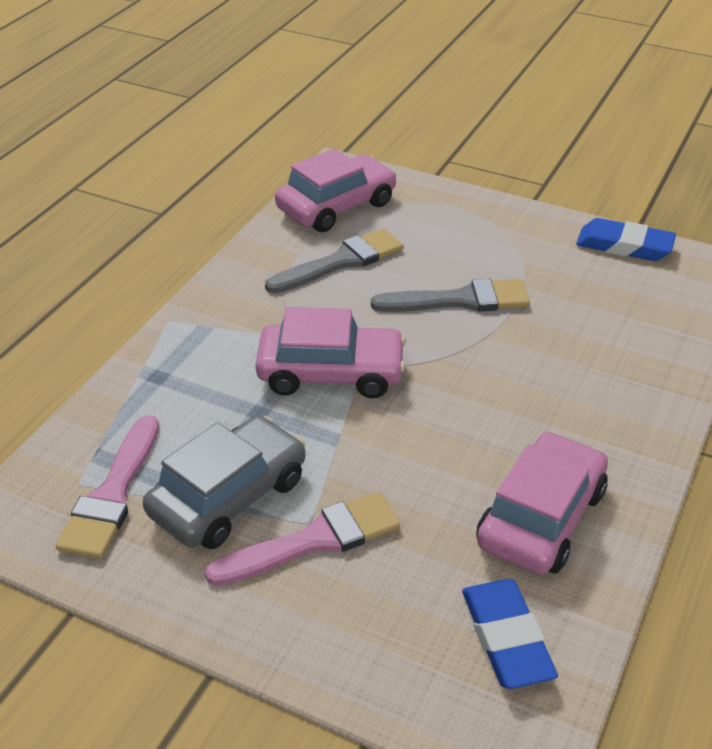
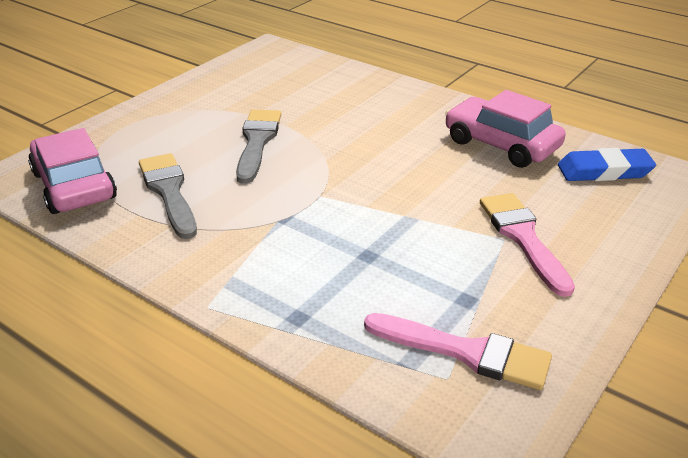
camera: 80 degrees left, 5 degrees down
(228, 496) = (473, 279): grey car -> none
(331, 373) = (327, 212): pink car -> none
(624, 246) = (225, 71): blue eraser -> none

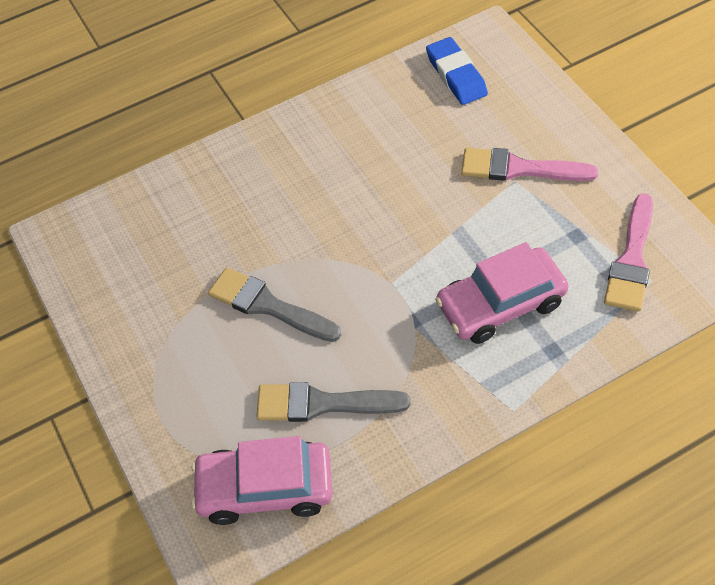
camera: 60 degrees left, 20 degrees up
(465, 352) = (631, 259): pink brush -> pink brush turned 150 degrees clockwise
(501, 144) = (379, 122): pink car -> pink car (501, 304)
(604, 171) = (456, 75): blue eraser -> blue eraser turned 45 degrees counterclockwise

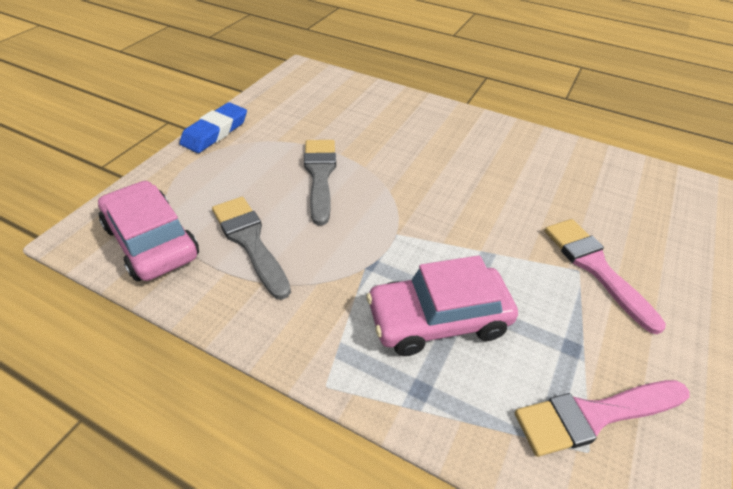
camera: 50 degrees right, 10 degrees down
(456, 75) = (635, 186): blue eraser -> blue eraser (215, 132)
(501, 304) = (438, 319): pink car -> pink car turned 45 degrees counterclockwise

